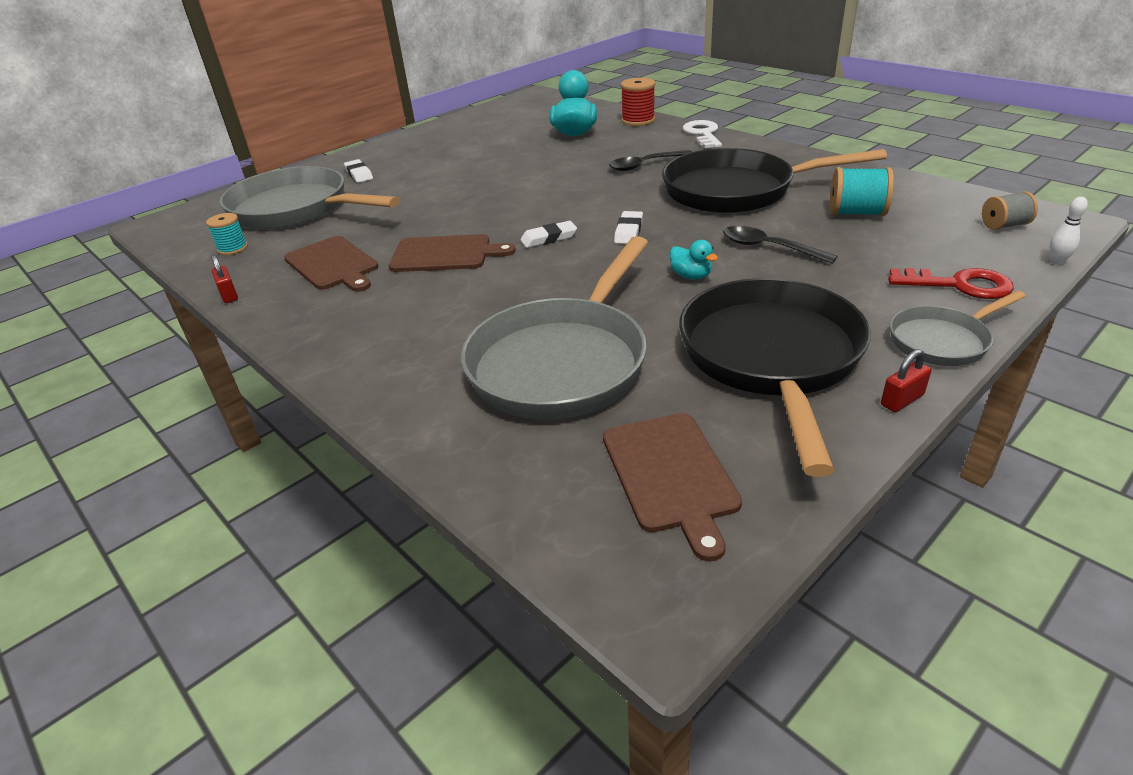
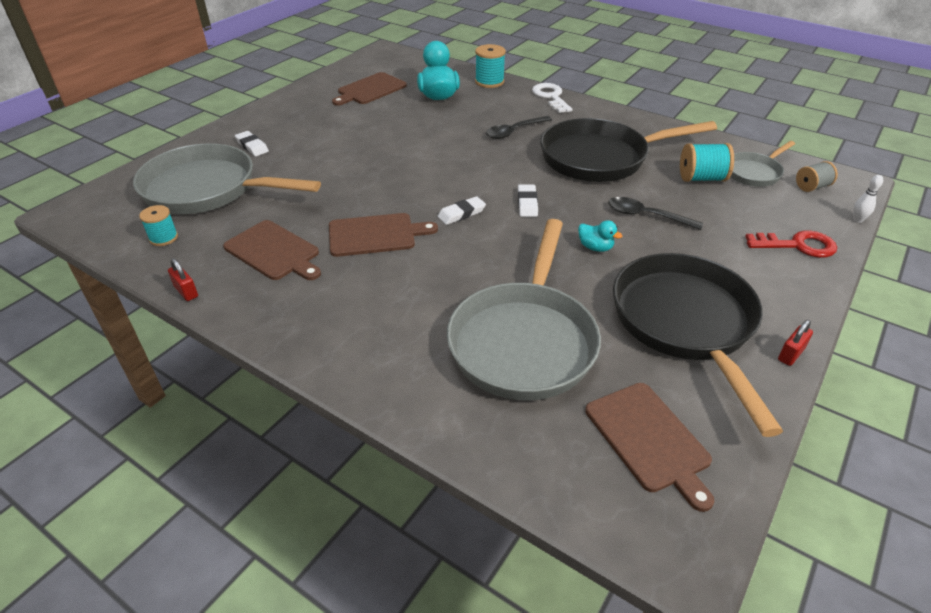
camera: 15 degrees left, 5 degrees up
(504, 127) = (370, 89): none -> brown cutting board
(638, 120) = (489, 82): red spool -> turquoise spool
(942, 341) = (802, 298): grey pan -> grey pan (754, 172)

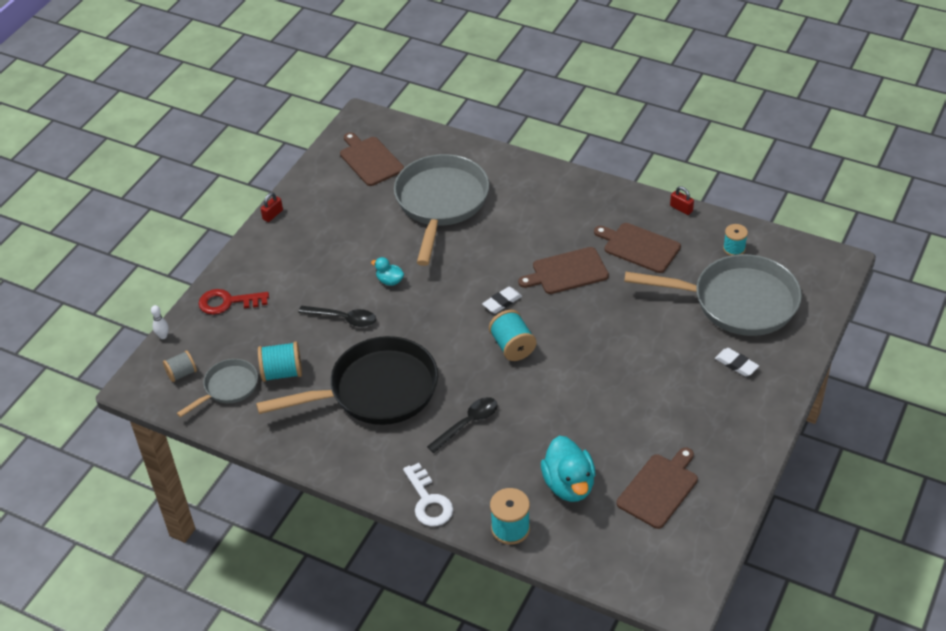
camera: 175 degrees right, 5 degrees up
(460, 177) = (512, 346): none -> turquoise spool
(527, 203) = (446, 320): white eraser -> none
(685, 324) = (334, 227): black pan -> none

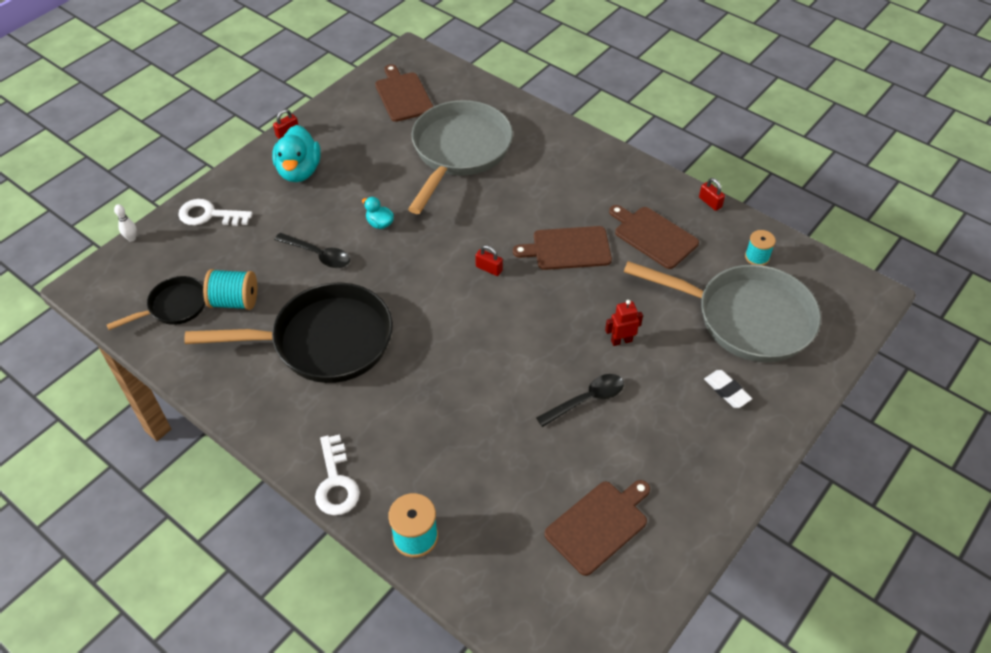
camera: 10 degrees right, 5 degrees up
(182, 373) = (134, 282): grey spool -> none
(227, 302) = (209, 215): red key -> white key
(228, 387) = (174, 306): grey pan -> black pan
(467, 424) = (408, 399): black spoon -> black spoon (586, 400)
(502, 302) = (489, 269): white eraser -> red padlock
(512, 346) = (484, 320): turquoise spool -> none
(569, 485) = (497, 497): turquoise duck -> turquoise duck (299, 171)
(636, 341) = (621, 341): none -> red robot

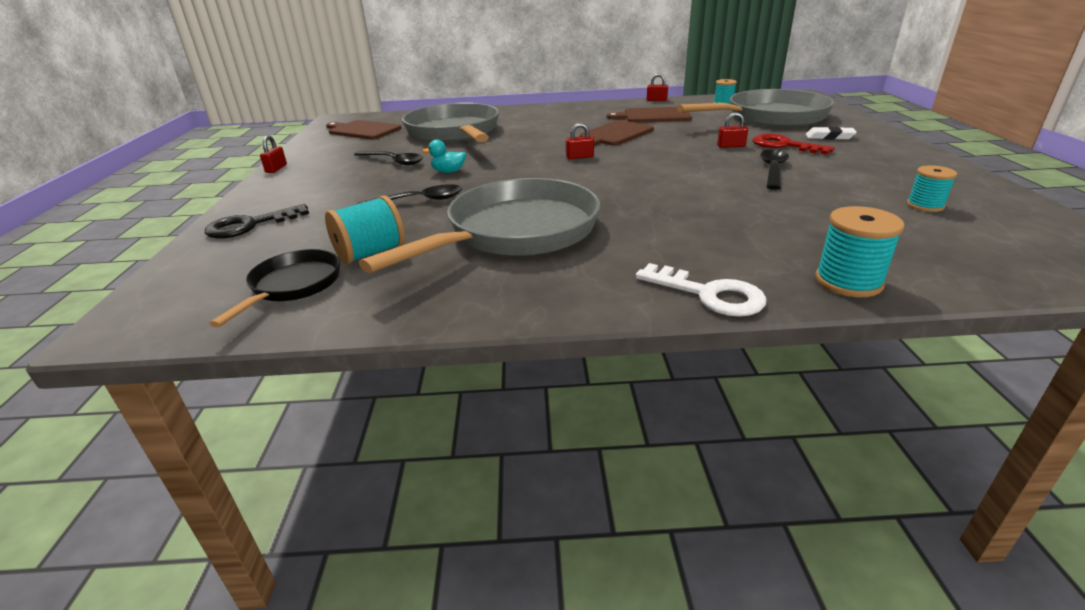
camera: 40 degrees left, 20 degrees down
(132, 238) = (155, 272): white bowling pin -> none
(209, 215) = (249, 225): white key -> black key
(299, 171) = (321, 178): turquoise duck -> none
(324, 341) = (516, 232): black pan -> grey pan
(364, 177) = (393, 161): none -> black spoon
(599, 525) = (925, 205): brown cutting board -> turquoise spool
(621, 341) = (731, 146): red robot -> red padlock
(662, 373) = (783, 145): none -> red key

